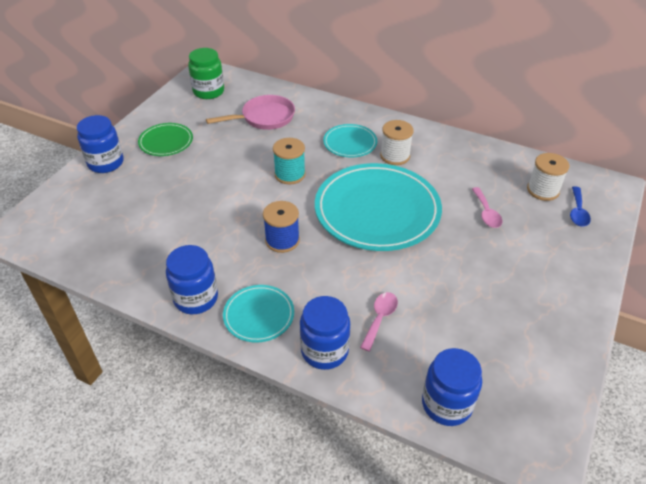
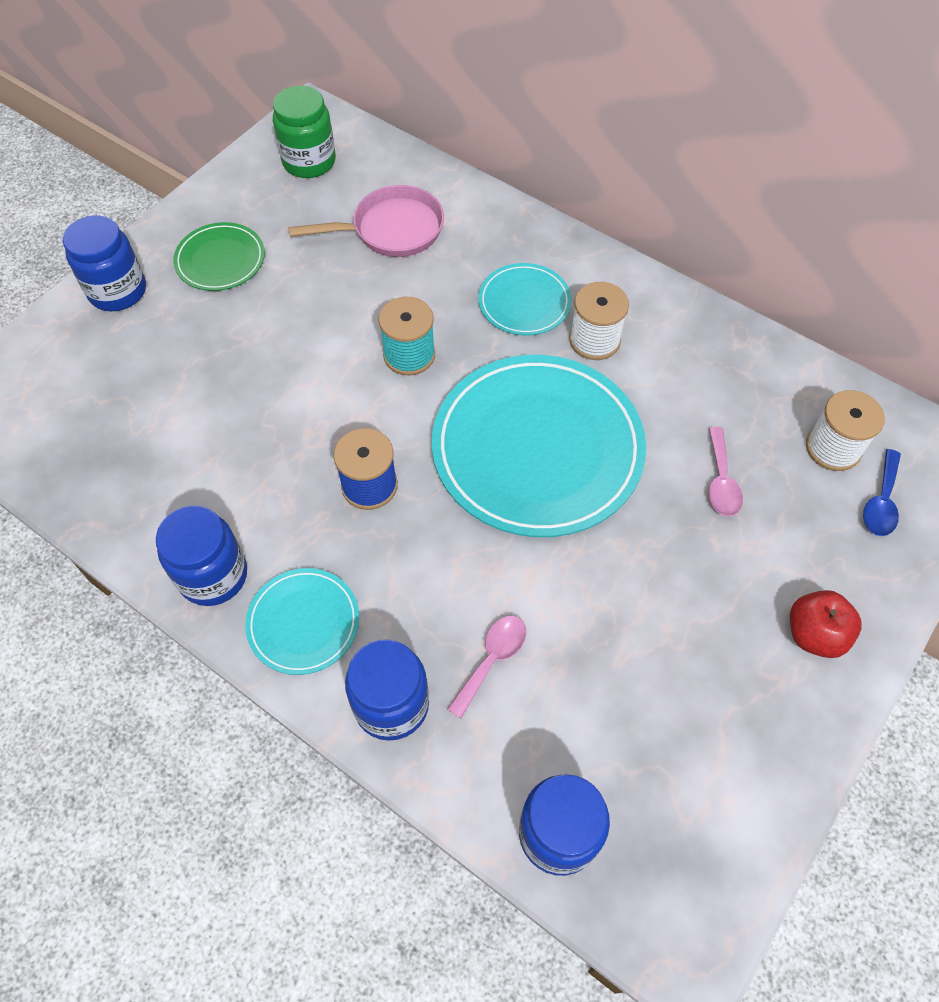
camera: 10 degrees right, 15 degrees up
(563, 279) = (814, 634): none -> red apple

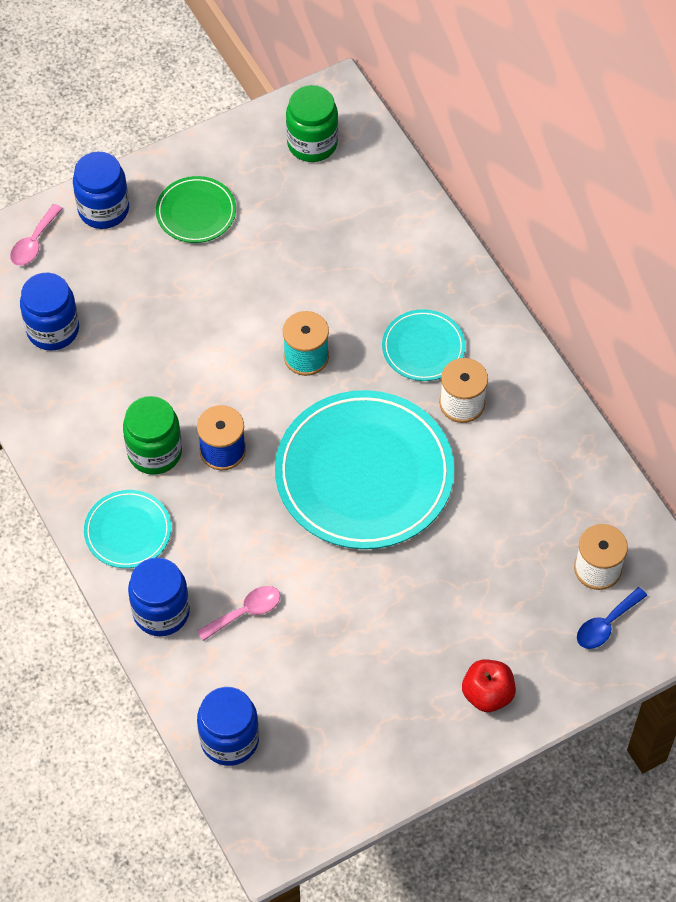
camera: 25 degrees right, 0 degrees up
(213, 575) = (80, 471): blue jar -> blue jar (53, 330)
(292, 518) = (155, 452): none -> green jar
(391, 229) = (349, 237): pink pan -> none
(721, 481) = (491, 557): pink spoon -> pink spoon (34, 242)

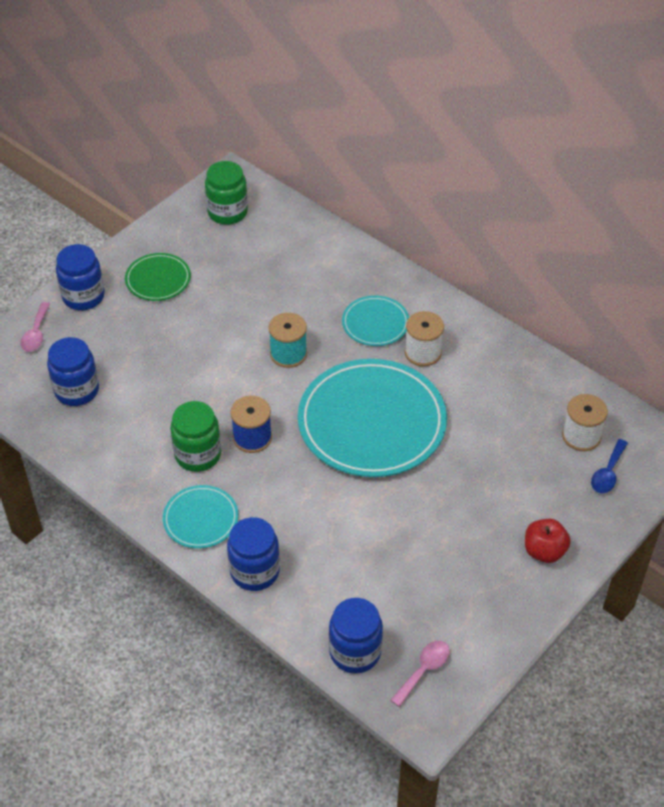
camera: 20 degrees left, 10 degrees down
(245, 612) = (324, 550): pink spoon -> pink spoon (424, 670)

